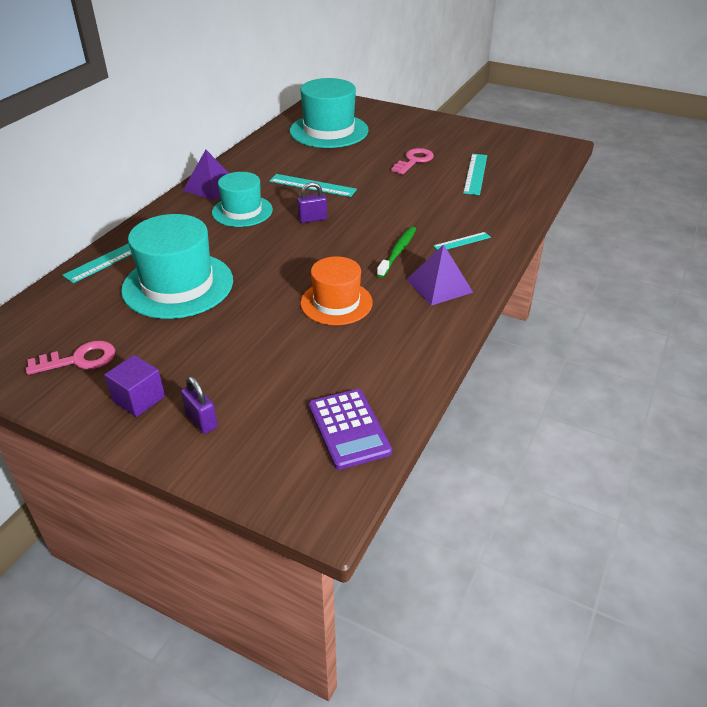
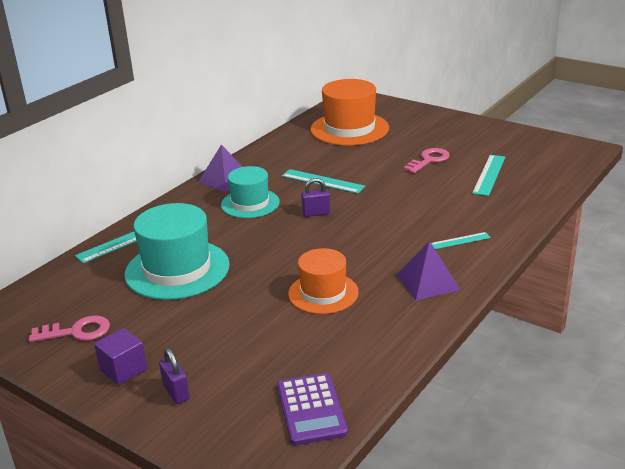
camera: 10 degrees right, 10 degrees down
(329, 131) = (349, 129): turquoise hat -> orange hat
(398, 252) = (393, 248): green toothbrush -> none

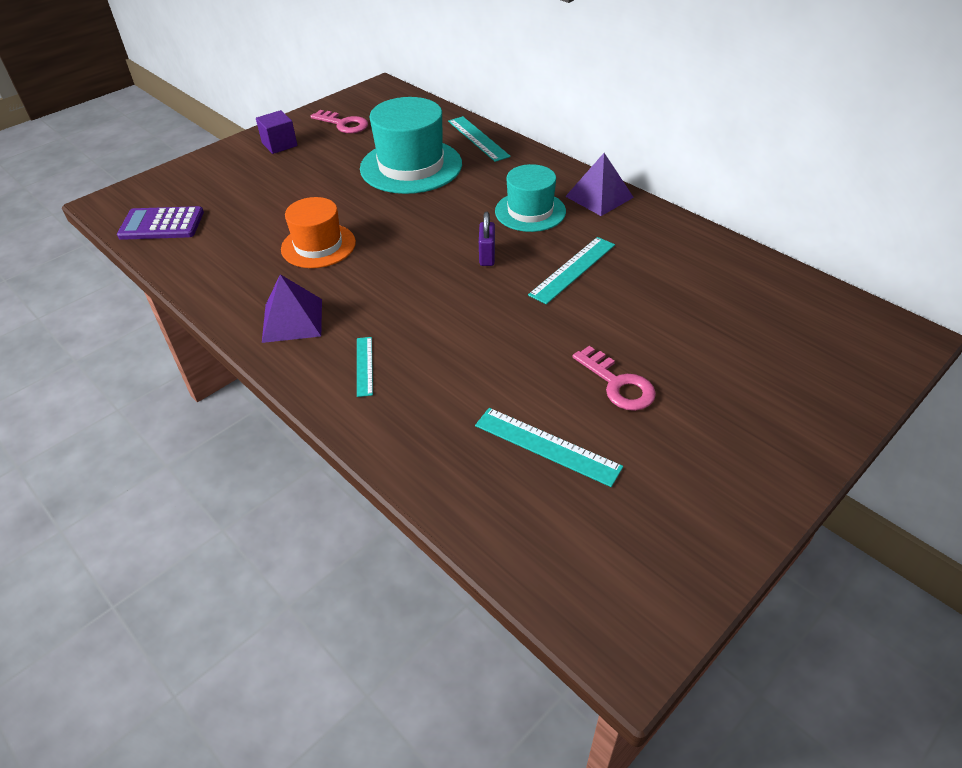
camera: 100 degrees right, 15 degrees up
(76, 331) = (343, 124): pink key -> pink key turned 60 degrees counterclockwise
(176, 392) = (234, 166): purple padlock -> none
(349, 129) = (755, 314): orange hat -> none

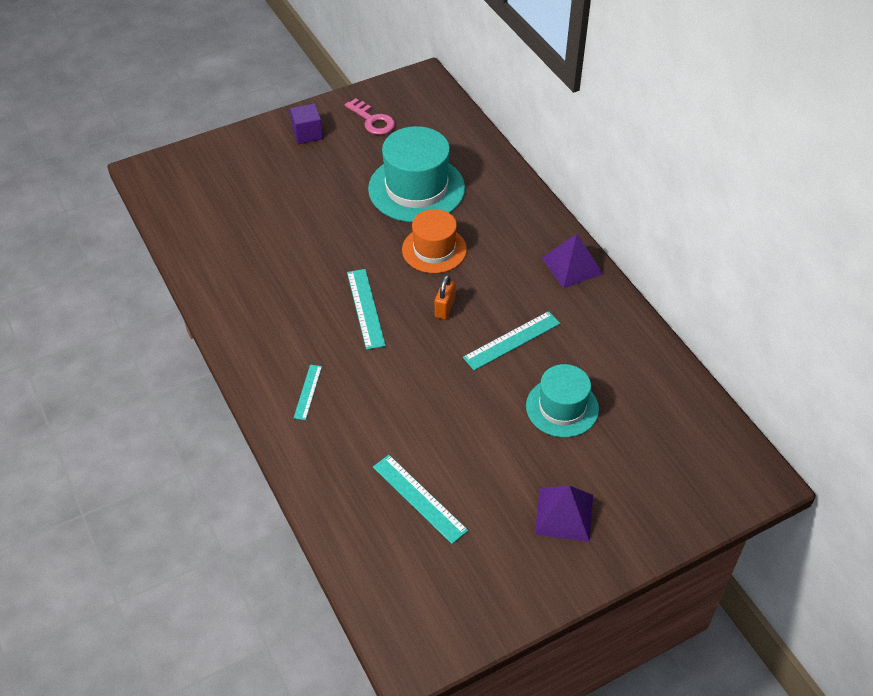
camera: 15 degrees right, 5 degrees up
(162, 224) = (185, 206): purple calculator -> none
(292, 320) = (265, 334): purple pyramid -> purple pyramid (564, 514)
(318, 245) = (307, 261): orange hat -> orange hat (434, 249)
(478, 138) = (490, 168): turquoise ruler -> turquoise ruler (365, 308)
(487, 256) = (444, 308): purple padlock -> orange padlock
(530, 211) = (502, 268): turquoise hat -> turquoise hat (562, 407)
(618, 384) = (497, 460): pink key -> none

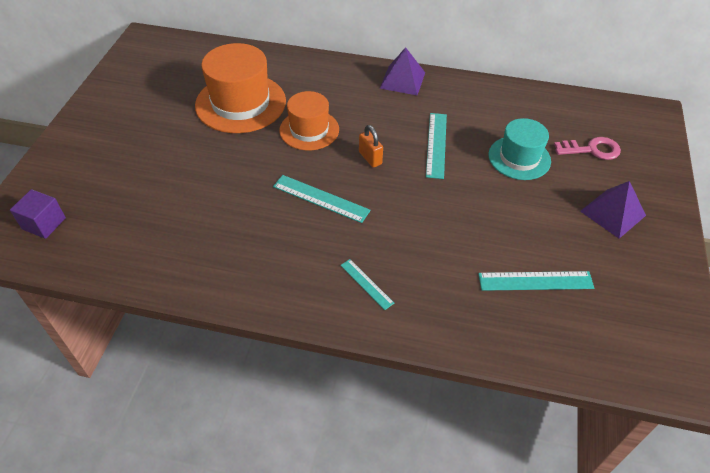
camera: 50 degrees left, 0 degrees up
(307, 134) = (103, 122): purple cube -> purple cube (44, 223)
(372, 120) = (144, 83): pink key -> pink key (591, 150)
(416, 188) = (240, 103): turquoise hat -> orange hat

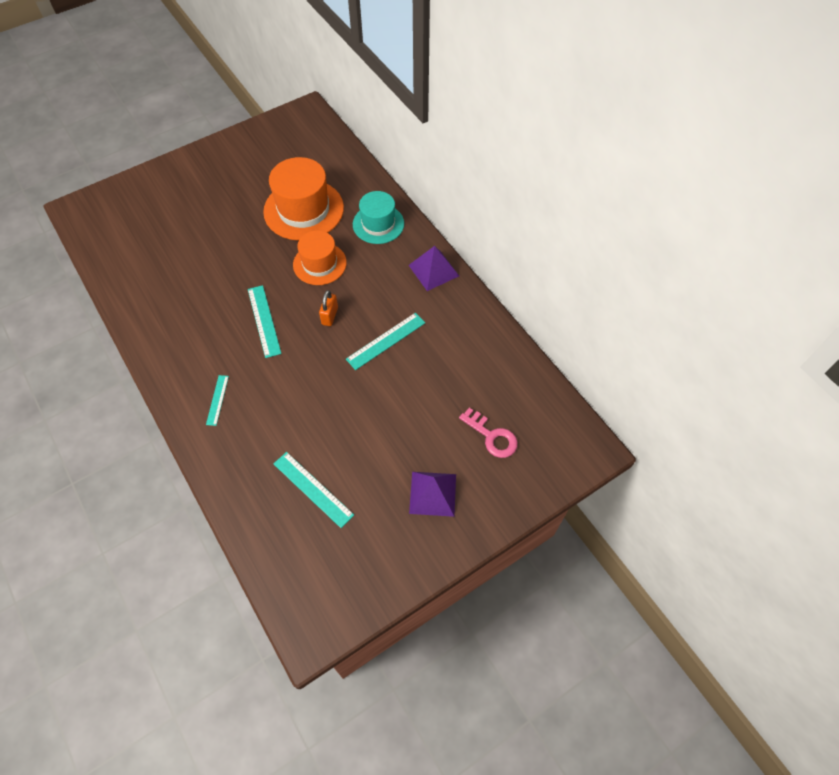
camera: 45 degrees right, 10 degrees up
(44, 223) = (110, 218): purple cube -> none
(519, 158) = (428, 398): turquoise hat -> turquoise hat (378, 224)

